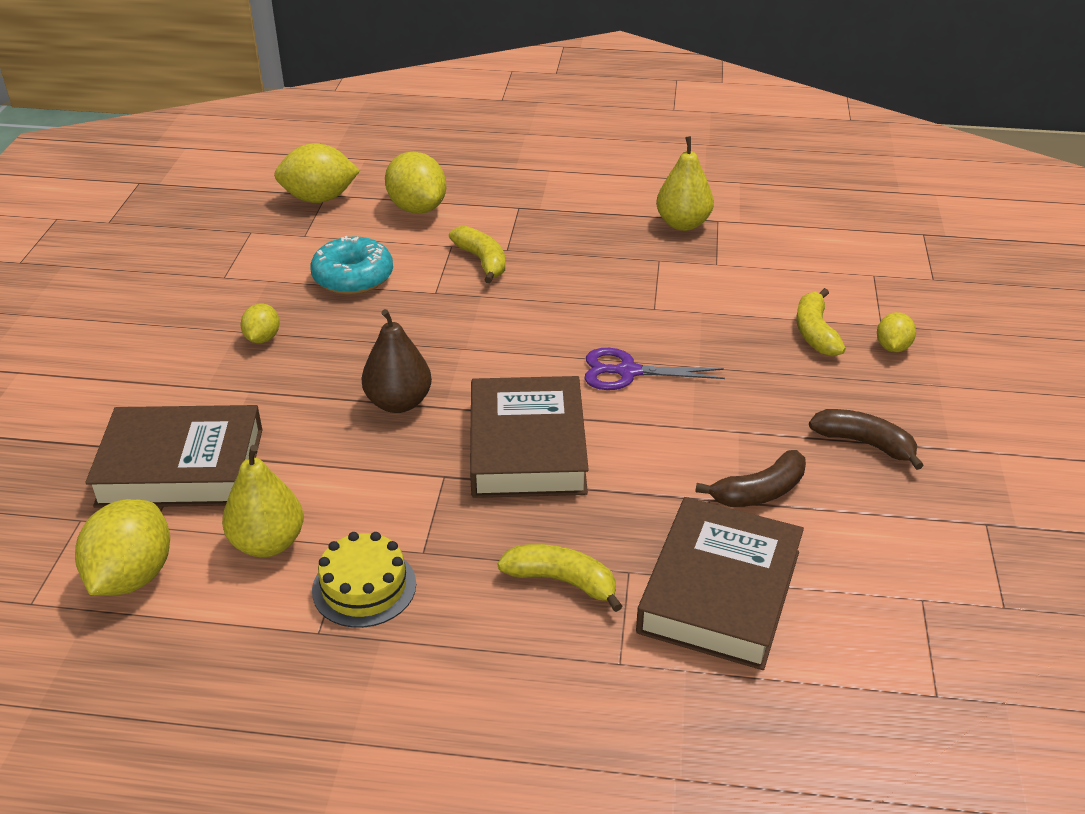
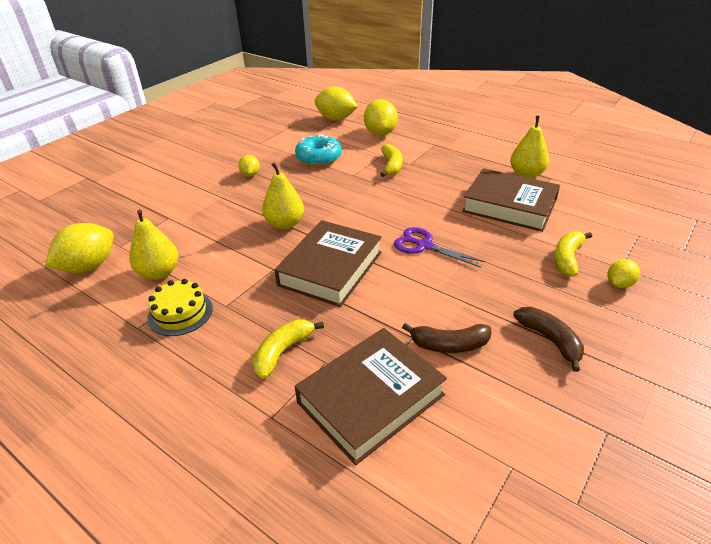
camera: 30 degrees right, 0 degrees up
(181, 467) = (158, 223): brown book -> brown book (509, 206)
(262, 338) = (250, 174): yellow lemon -> yellow lemon turned 45 degrees counterclockwise
(398, 403) = (285, 224): brown pear -> yellow pear
(562, 581) = (282, 352): yellow banana -> yellow banana turned 105 degrees counterclockwise

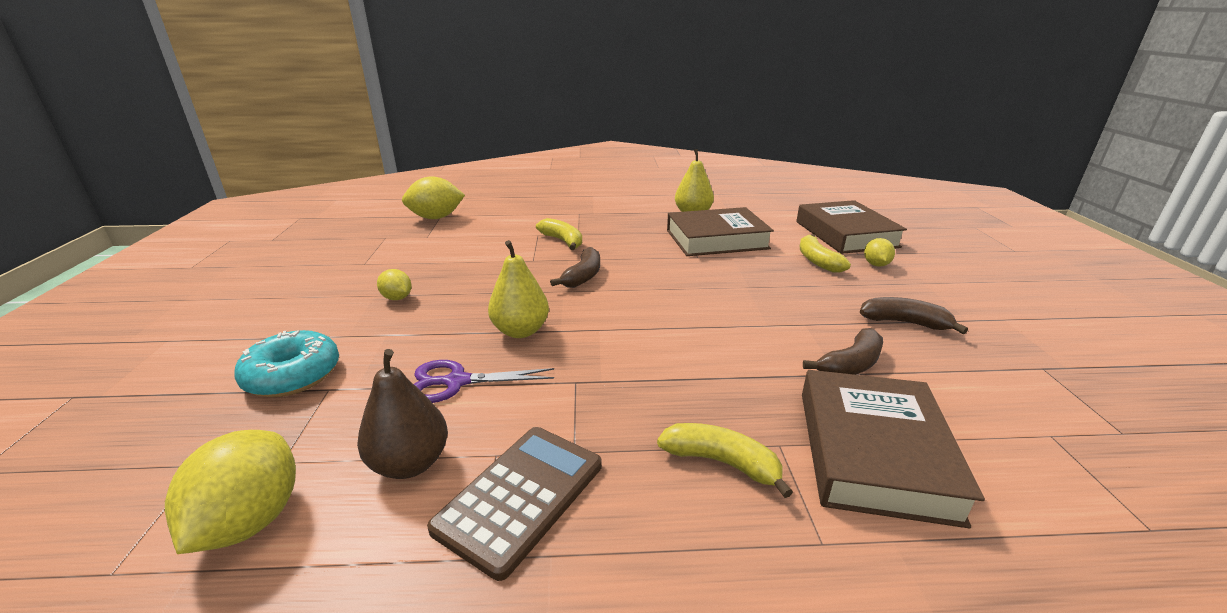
camera: 40 degrees left, 10 degrees down
(159, 273) = (410, 463): yellow pear -> brown pear
(180, 313) = (520, 496): yellow cake -> brown calculator
(282, 352) = (721, 462): yellow banana -> yellow banana turned 120 degrees clockwise
(319, 158) = (467, 256): turquoise donut -> turquoise donut (293, 375)
(330, 268) = (641, 352): brown book -> brown book (845, 234)
(368, 200) = (583, 276): none -> brown banana
(380, 133) = (508, 218): yellow lemon -> none
(424, 246) = (698, 294): purple scissors -> purple scissors (457, 382)

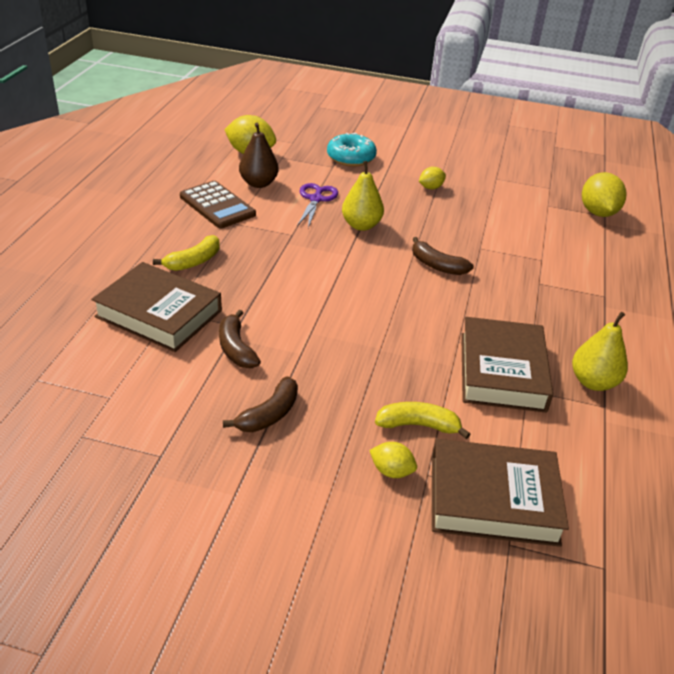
camera: 105 degrees right, 10 degrees up
(563, 241) = (521, 270): yellow banana -> none

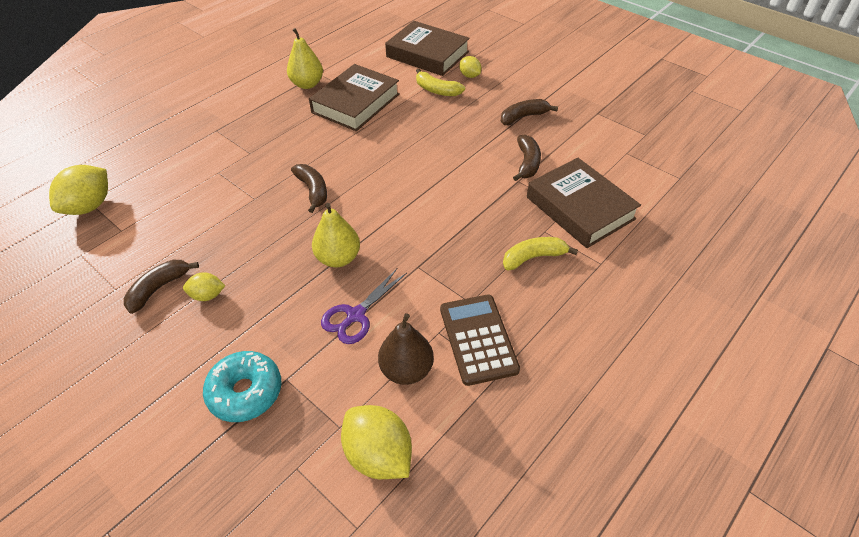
camera: 150 degrees left, 10 degrees up
(468, 184) = (158, 288): none -> brown banana

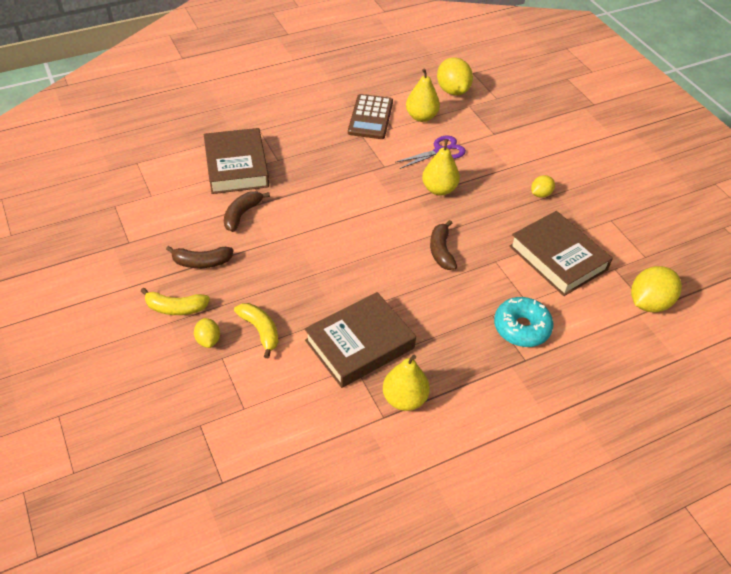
camera: 160 degrees left, 0 degrees up
(158, 288) = (577, 210): brown banana -> none
(207, 295) = (540, 194): yellow lemon -> yellow lemon turned 60 degrees counterclockwise
(245, 392) = (519, 135): turquoise donut -> turquoise donut (521, 328)
(406, 370) = (421, 117): brown pear -> yellow pear
(427, 54) = (230, 399): brown book -> brown book (558, 258)
(533, 257) = (300, 146): yellow banana -> yellow banana (176, 308)

